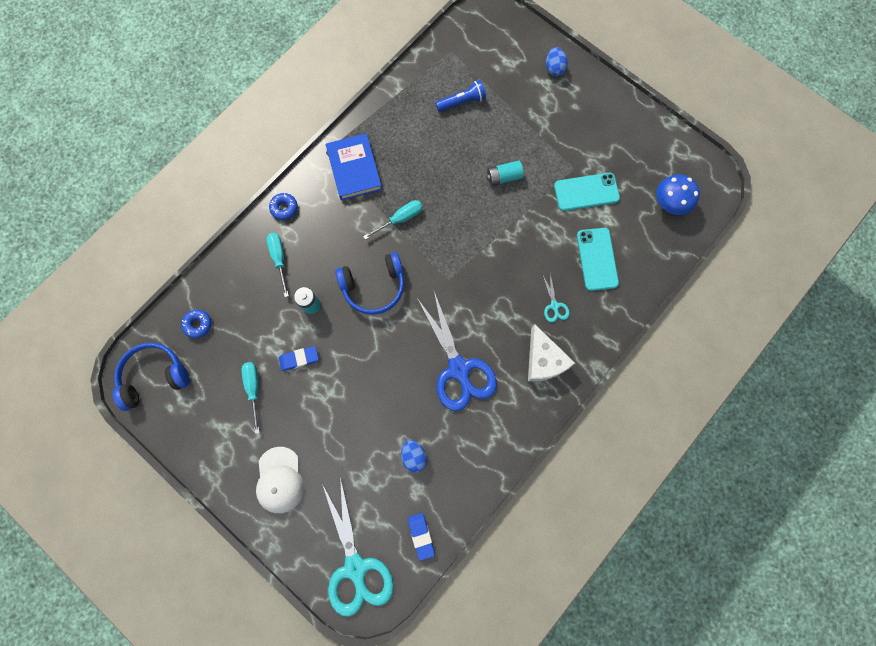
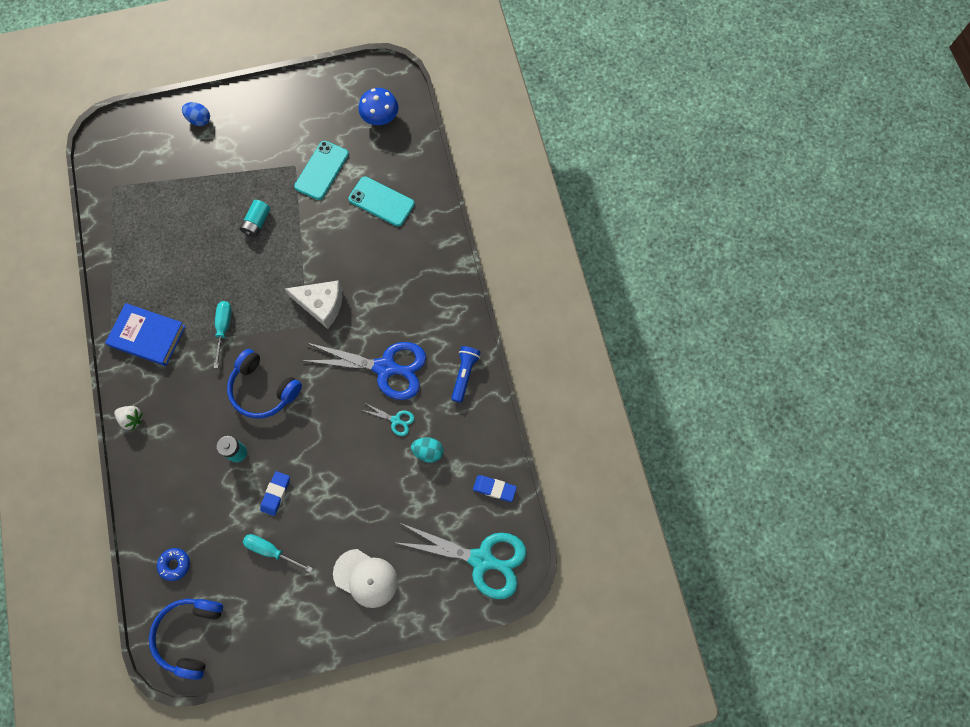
camera: 55 degrees left, 5 degrees down
(279, 259) = (174, 453): turquoise screwdriver -> none
(284, 208) = (132, 419): blue donut -> white strawberry
(374, 286) = (263, 389): blue headphones -> blue headphones turned 105 degrees clockwise
(414, 456) = (428, 452): blue egg -> turquoise egg
(462, 102) = (164, 209): blue flashlight -> blue flashlight (464, 374)
(543, 360) = (429, 298): white cheese -> white cheese (321, 305)
(554, 306) = (392, 259): turquoise scissors -> turquoise scissors (396, 420)

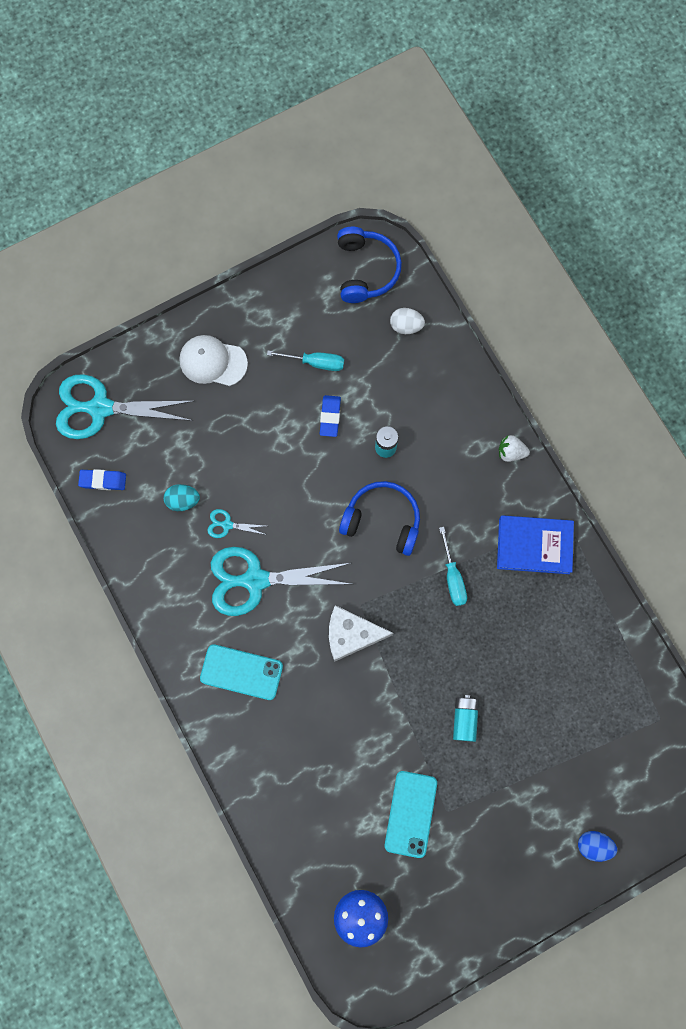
camera: 165 degrees right, 5 degrees up
(175, 564) = (406, 326): blue donut -> white egg
(381, 202) = (322, 789): turquoise phone -> turquoise phone (241, 672)
(385, 368) = (255, 580): blue scissors -> turquoise scissors
(464, 374) = (164, 596): blue flashlight -> none

